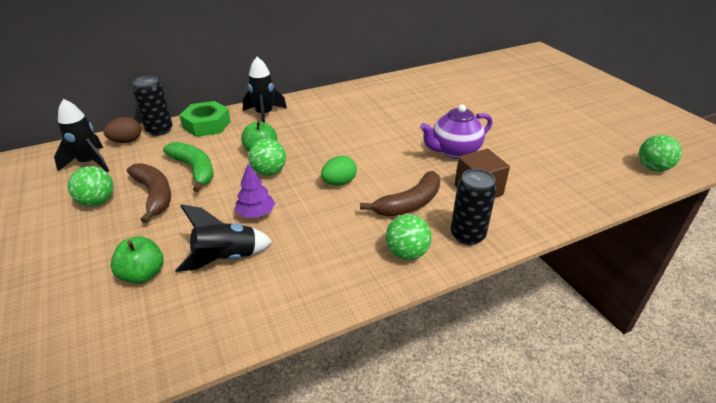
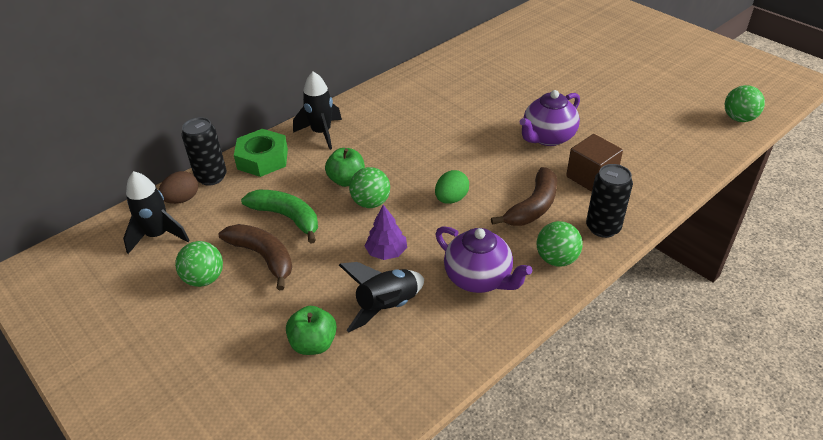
camera: 15 degrees left, 5 degrees up
(323, 254) = (479, 279): none -> purple teapot

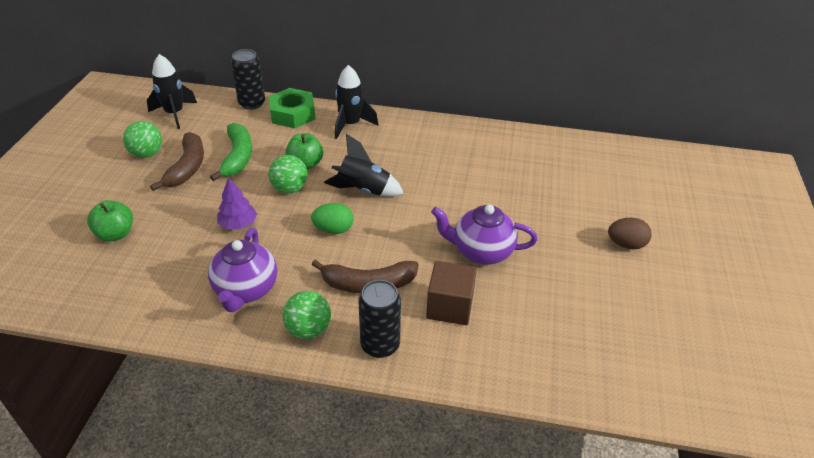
camera: 50 degrees right, 0 degrees up
(182, 199) = (218, 104): brown egg -> brown egg (626, 244)
(387, 307) = (177, 253): black rocket -> black rocket (363, 190)
(739, 118) = (689, 393): green ball -> none

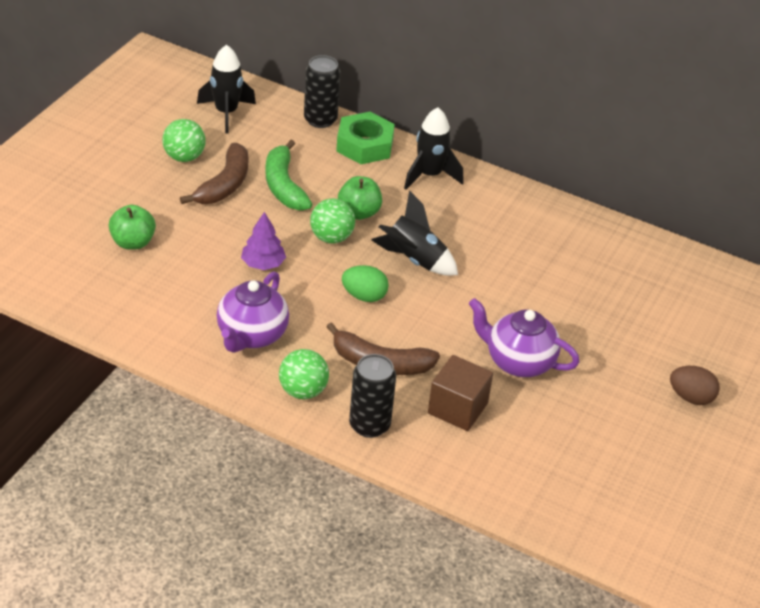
camera: 15 degrees right, 0 degrees up
(237, 157) = (284, 185): green banana -> green banana turned 150 degrees clockwise

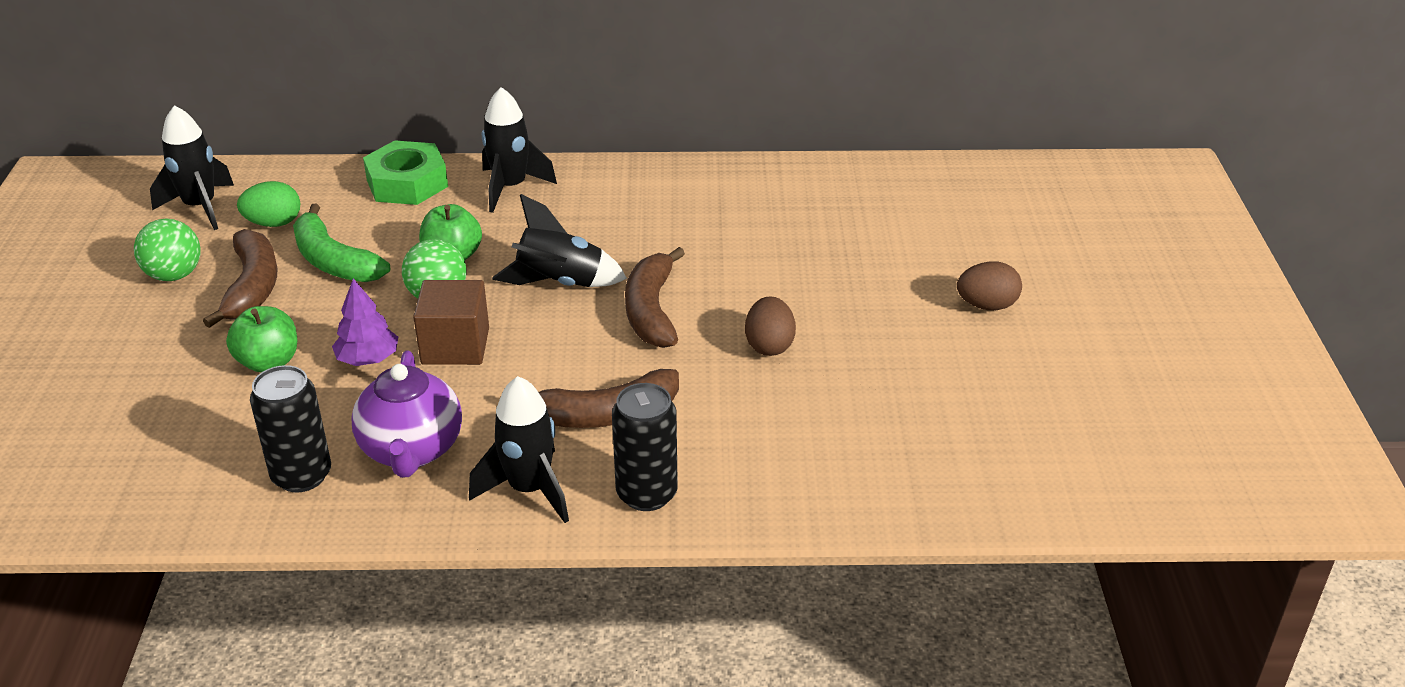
camera: 25 degrees left, 5 degrees down
(133, 242) = (165, 401): green apple -> green apple (268, 362)
(303, 391) = (529, 489): green ball -> black rocket
(320, 120) = (331, 175): black can -> black can (302, 475)
(364, 296) = (527, 346): green egg -> green egg (274, 223)
(457, 408) = (740, 427): brown cube -> brown cube (455, 346)
(459, 304) = (651, 310): none -> brown banana
(518, 362) = (769, 345): purple teapot -> brown egg

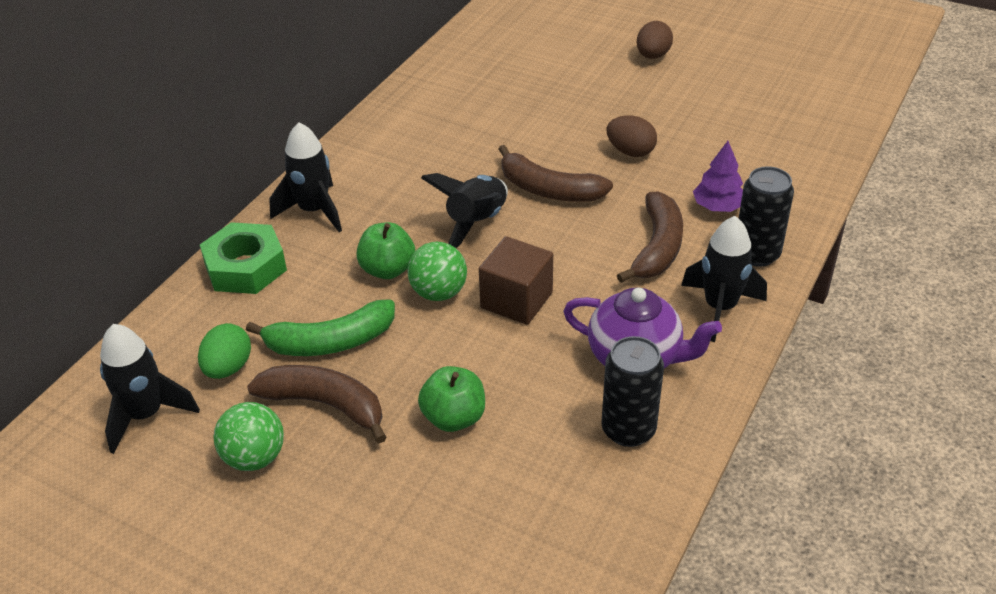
camera: 60 degrees left, 5 degrees up
(368, 359) = (496, 354): purple tree -> purple tree (718, 207)

